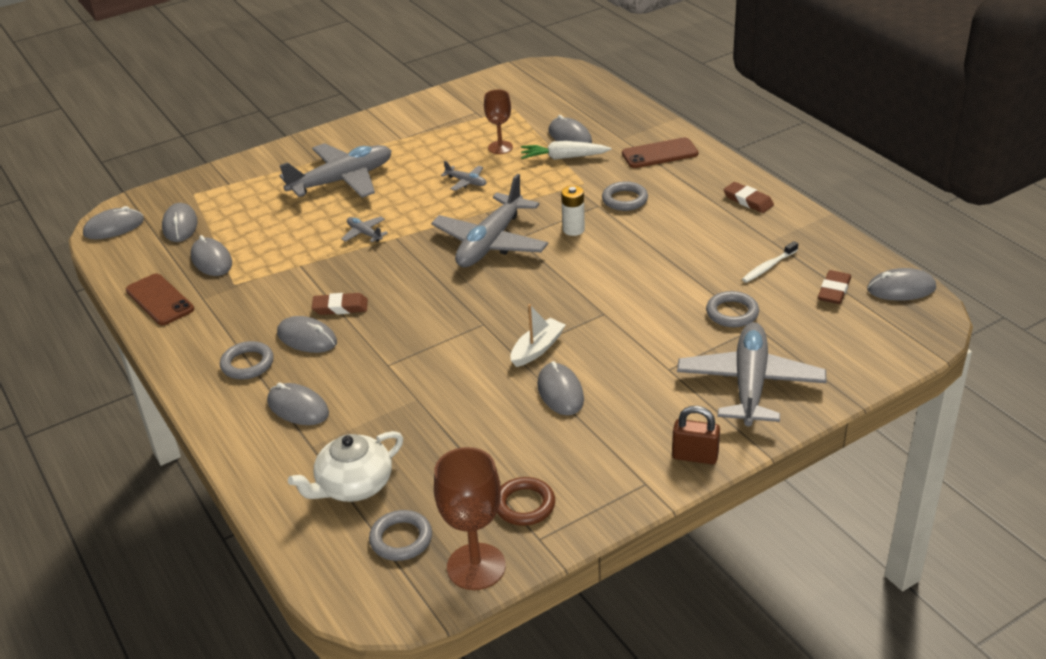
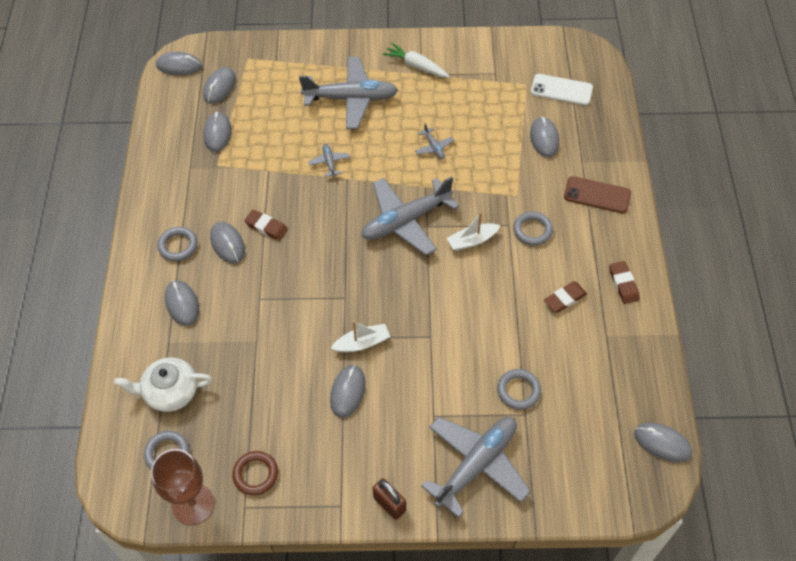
camera: 30 degrees right, 20 degrees up
(159, 300) = (164, 154): brown phone -> none
(500, 147) = (484, 123): brown goblet -> none
(552, 100) = (561, 90): none -> white phone
(564, 157) = (522, 159): white carrot -> white carrot (416, 66)
(573, 229) = (472, 241): white battery -> white boat
(769, 267) = (582, 361): white toothbrush -> none
(834, 290) = (610, 414): brown eraser -> brown eraser (565, 298)

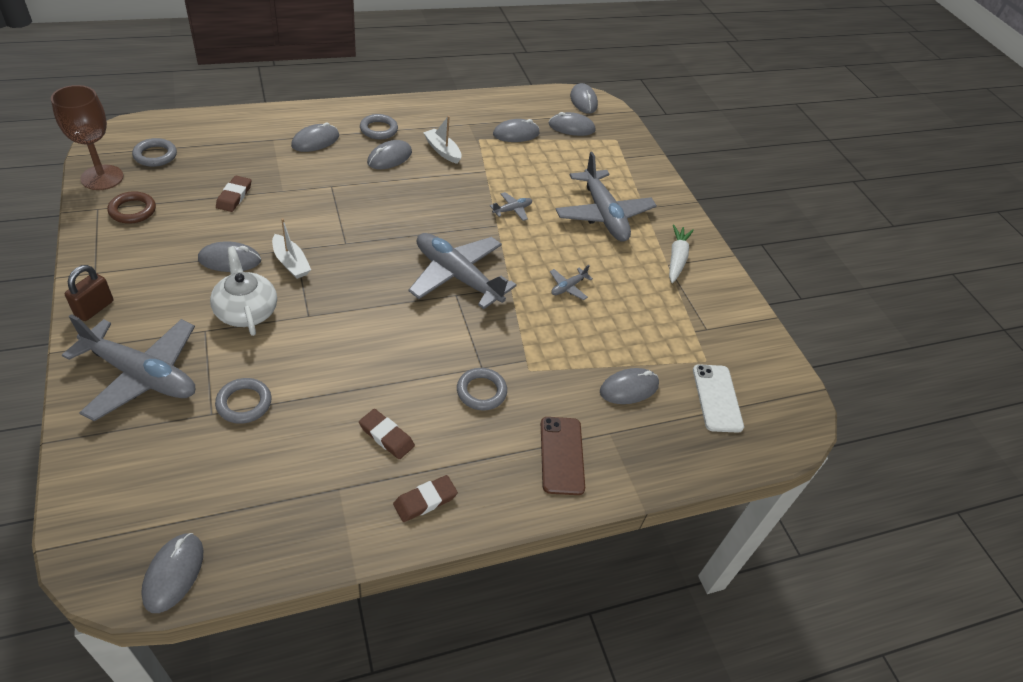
camera: 65 degrees right, 10 degrees down
(170, 392) = (220, 148): white teapot -> white teapot (246, 311)
(266, 227) = (417, 179): brown eraser -> brown eraser (234, 196)
(472, 241) = (448, 336): white boat -> white boat (442, 151)

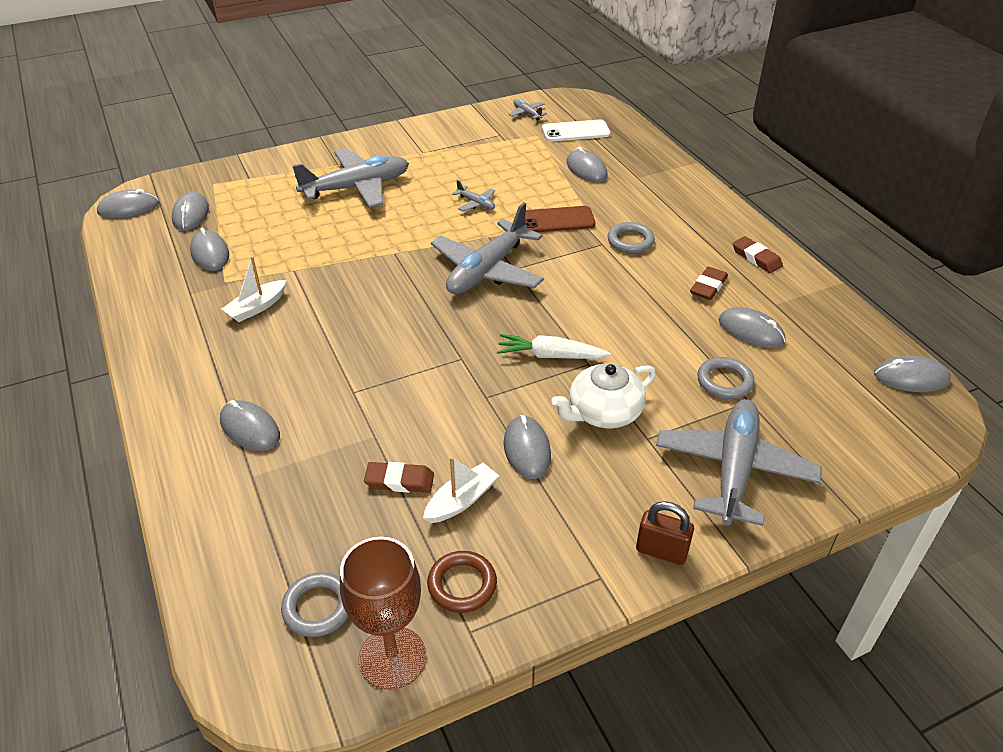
camera: 90 degrees left, 5 degrees down
(291, 263) = (512, 395): white boat -> white boat (461, 500)
(378, 129) = (213, 371): grey ring -> none
(389, 157) = (280, 350): grey mouse -> grey mouse (751, 331)
(512, 210) = (364, 244): grey plane -> grey plane (527, 113)
(562, 455) = (672, 197): brown phone -> brown phone (556, 220)
(676, 259) = (413, 147): white carrot -> white carrot (551, 356)

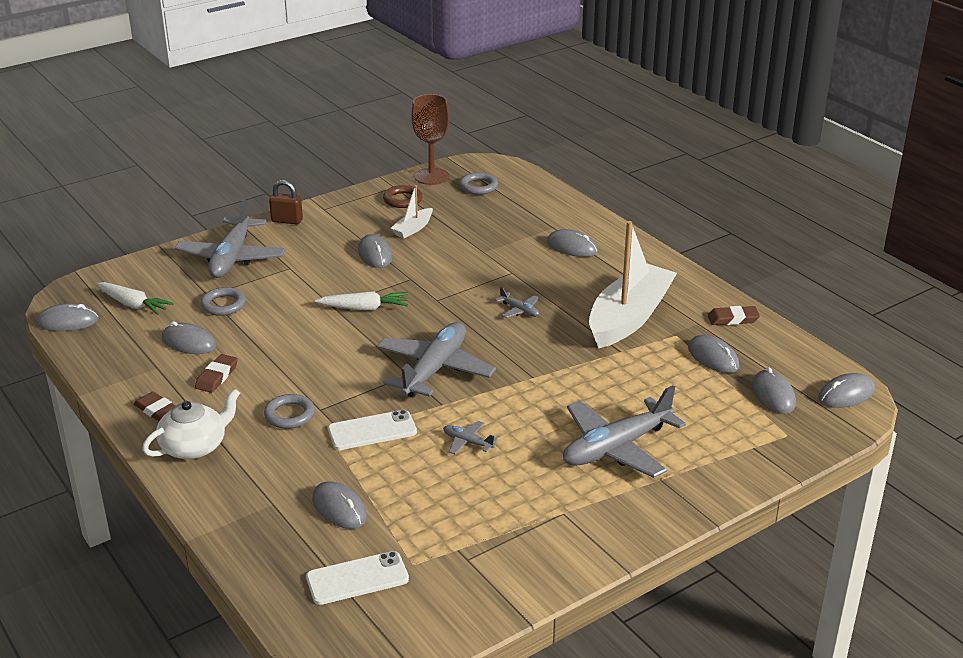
camera: 170 degrees right, 10 degrees down
(256, 307) = (629, 317): white boat -> white boat, size x2.24
(399, 481) = (456, 233): brown eraser -> brown eraser (733, 319)
(527, 113) = (436, 610): grey plane -> grey plane (519, 310)
(556, 220) = (372, 431): brown phone -> white phone
(603, 412) = (321, 278): white teapot -> white teapot (194, 446)
(841, 396) = (133, 304): none -> white carrot

